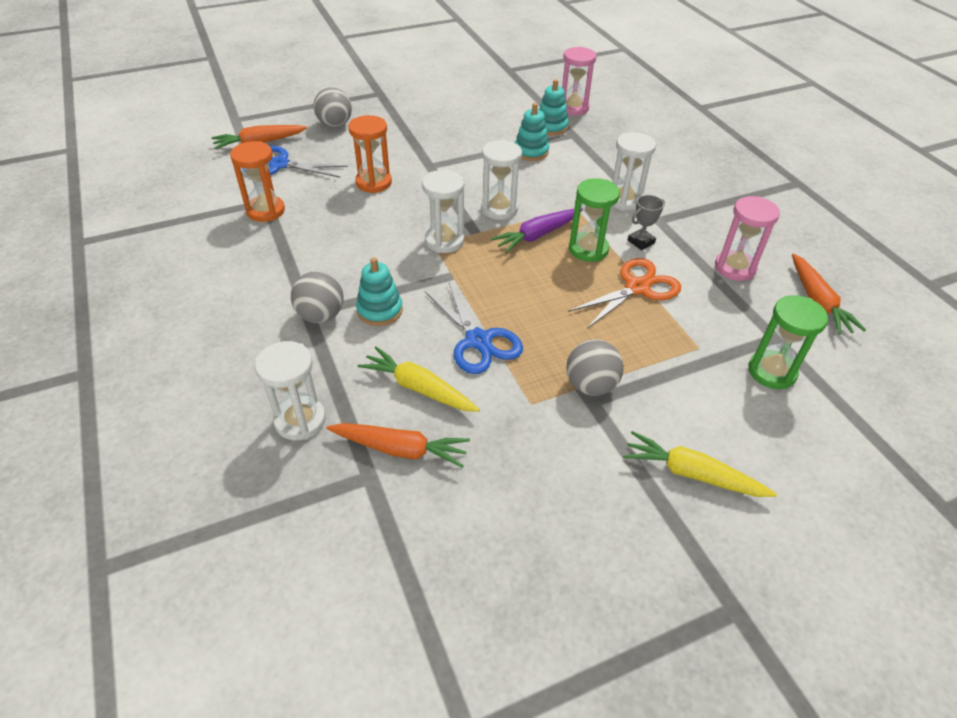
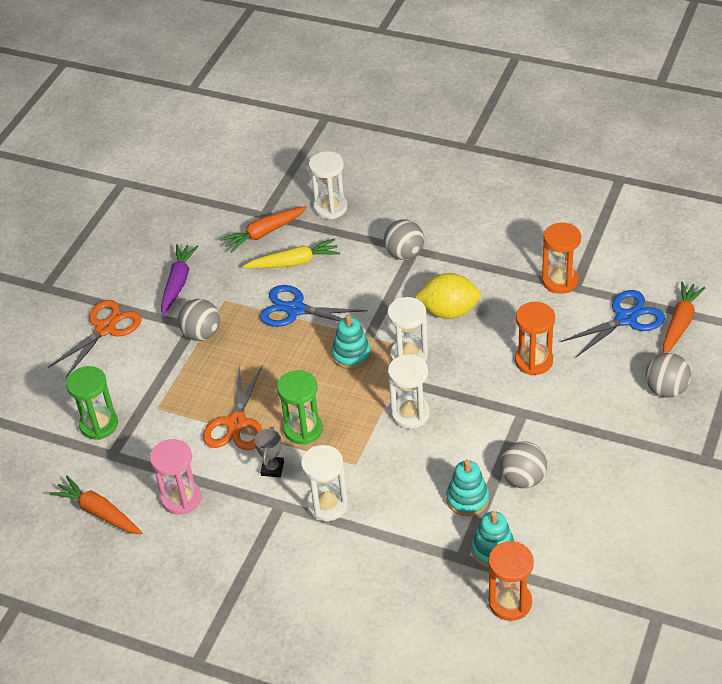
camera: 140 degrees right, 0 degrees up
(368, 248) = (449, 311): none -> yellow lemon
(380, 310) = (377, 282): turquoise stacking toy -> turquoise stacking toy (351, 355)
(484, 141) = (523, 479): none -> grey ball
(537, 235) = (352, 412): purple carrot -> purple carrot (178, 283)
(573, 108) = (510, 602): pink hourglass -> orange hourglass
(692, 474) = (105, 328): yellow carrot -> orange scissors

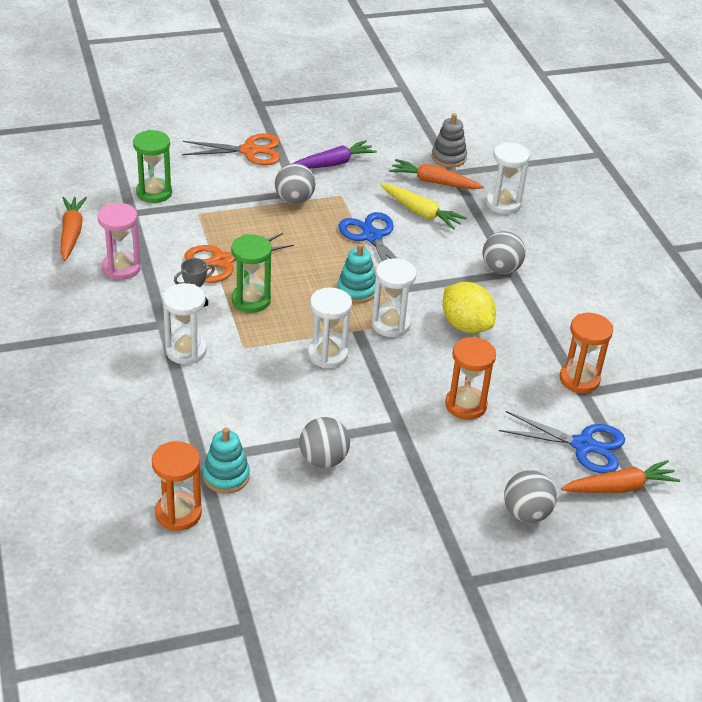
camera: 45 degrees right, 5 degrees down
(242, 207) = (448, 157): none -> grey stacking toy
(467, 499) = (268, 433): turquoise stacking toy -> none

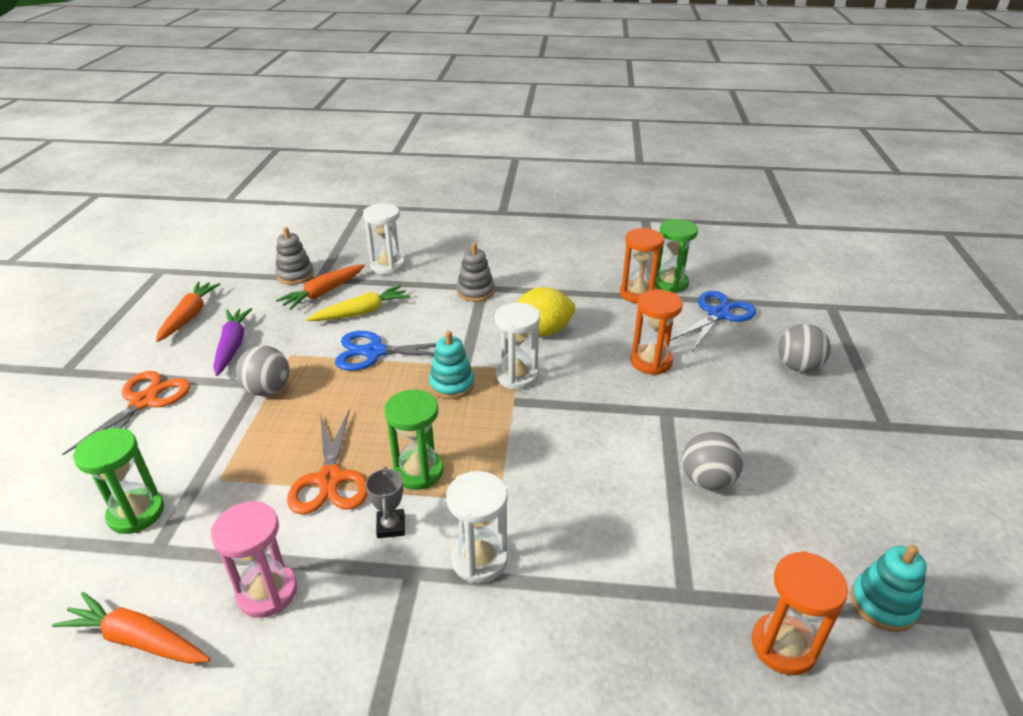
camera: 65 degrees left, 5 degrees down
(226, 476) = (721, 576): turquoise stacking toy -> turquoise stacking toy (882, 604)
(327, 355) = (542, 433): white hourglass -> none
(501, 269) = (475, 292): grey ball -> grey stacking toy
(619, 401) = (670, 283): none -> green hourglass
(619, 487) = (770, 311): orange carrot -> orange carrot (189, 316)

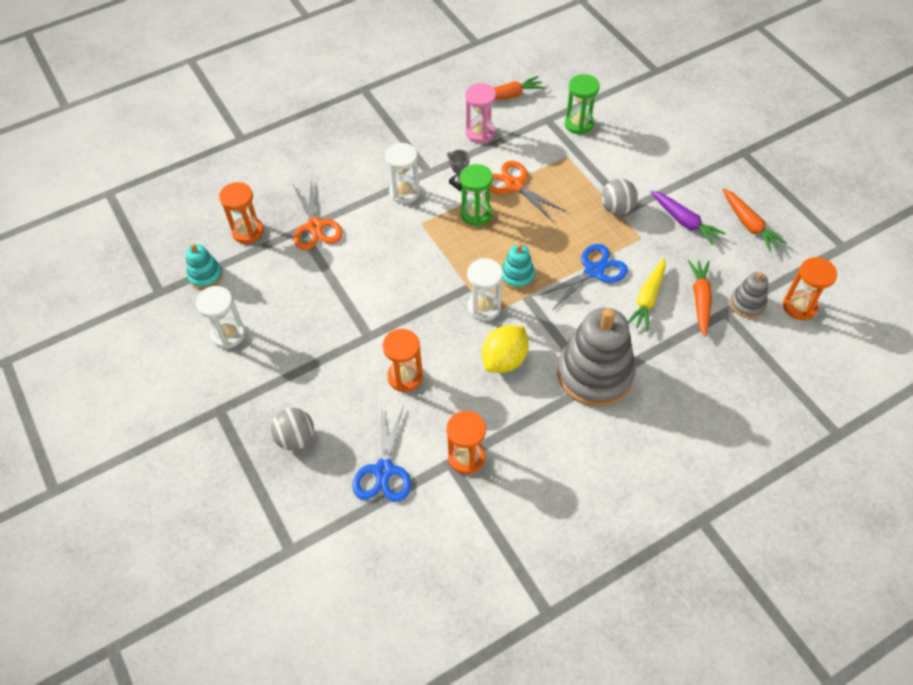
camera: 145 degrees right, 20 degrees up
(144, 401) = (669, 164): orange scissors -> orange scissors (315, 226)
(264, 258) = (799, 306): none -> orange hourglass
(387, 266) = (697, 360): white hourglass -> white hourglass (228, 334)
(475, 292) = (595, 374): grey stacking toy -> grey stacking toy, size x2.07
(670, 283) = (448, 493): green hourglass -> none
(707, 480) = (318, 297): grey ball -> none

